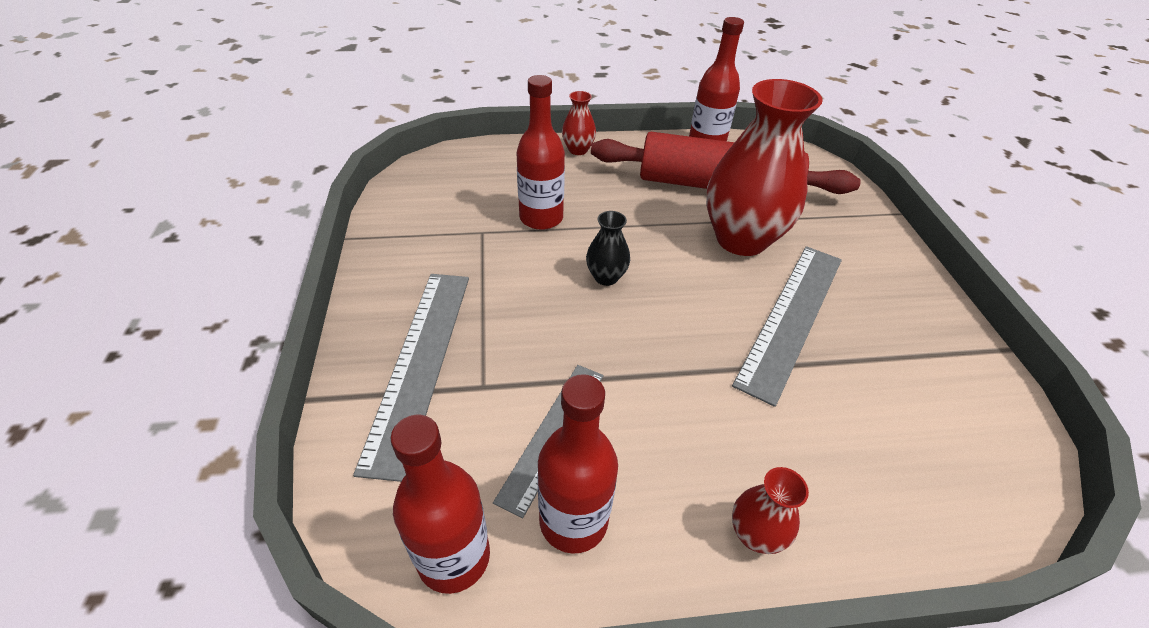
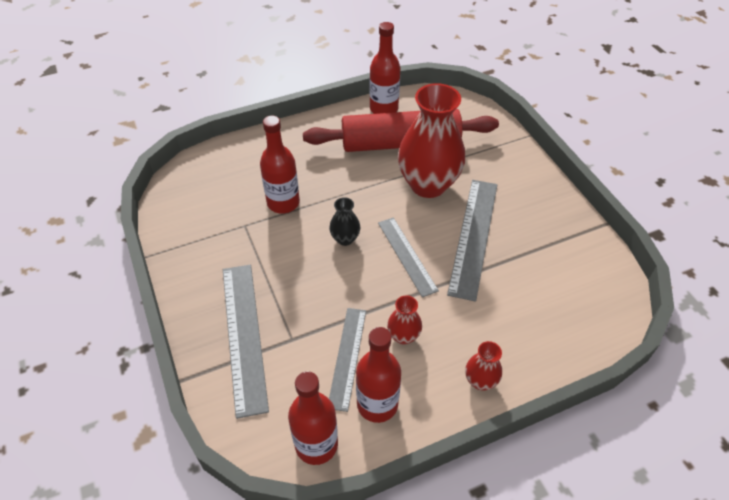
camera: 15 degrees left, 5 degrees up
(578, 150) = (289, 135): red vase -> red vase (403, 336)
(686, 318) = (407, 256): none -> grey ruler

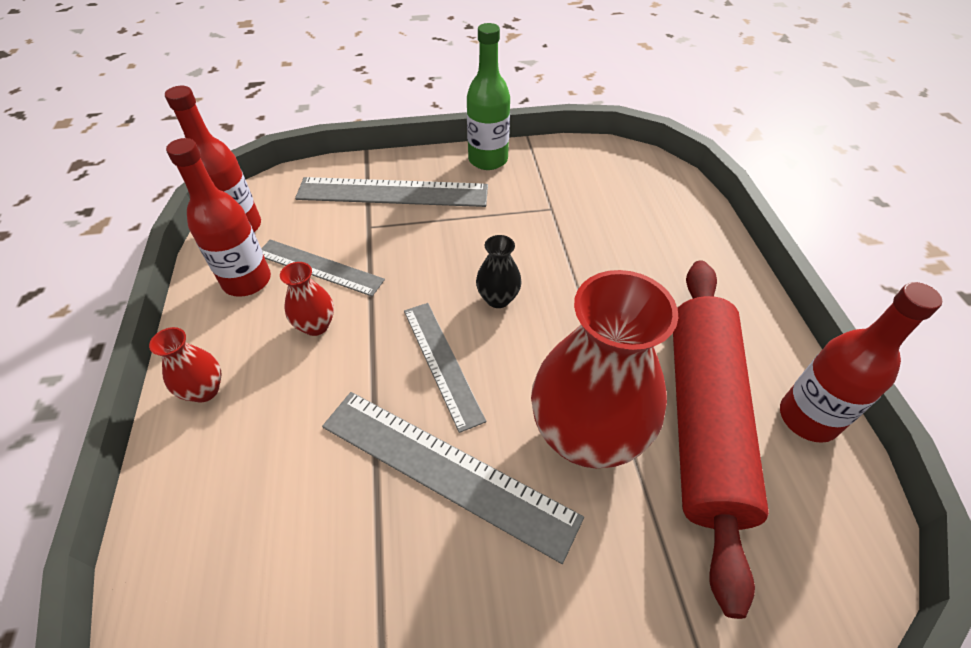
camera: 105 degrees right, 0 degrees up
(186, 277) = (488, 160): none -> green bottle
(283, 203) = (582, 247): red bottle -> none
(407, 256) = (442, 363): grey ruler -> grey ruler turned 75 degrees clockwise

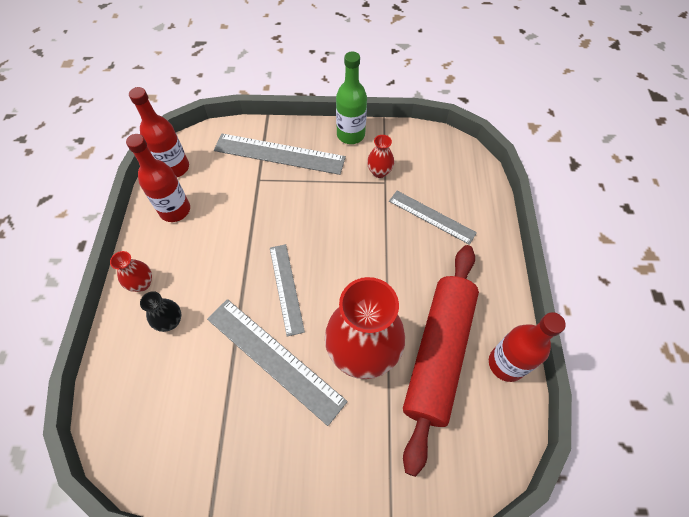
camera: 10 degrees right, 10 degrees up
(316, 325) = (213, 249): red vase -> red vase (379, 172)
(319, 267) = (221, 207): grey ruler -> grey ruler (431, 217)
(498, 299) = (331, 248): black vase -> black vase (170, 321)

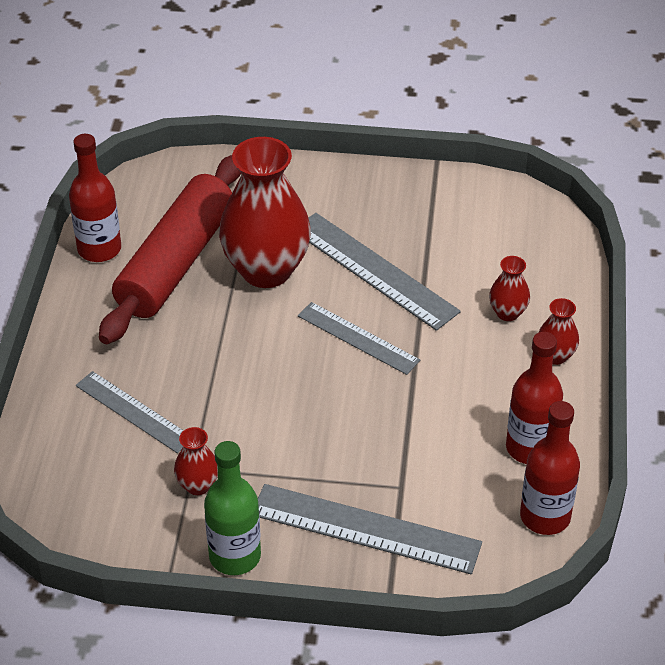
camera: 175 degrees left, 15 degrees down
(170, 321) = (507, 313): black vase -> red vase
(286, 288) = (358, 338): grey ruler -> grey ruler turned 45 degrees counterclockwise

